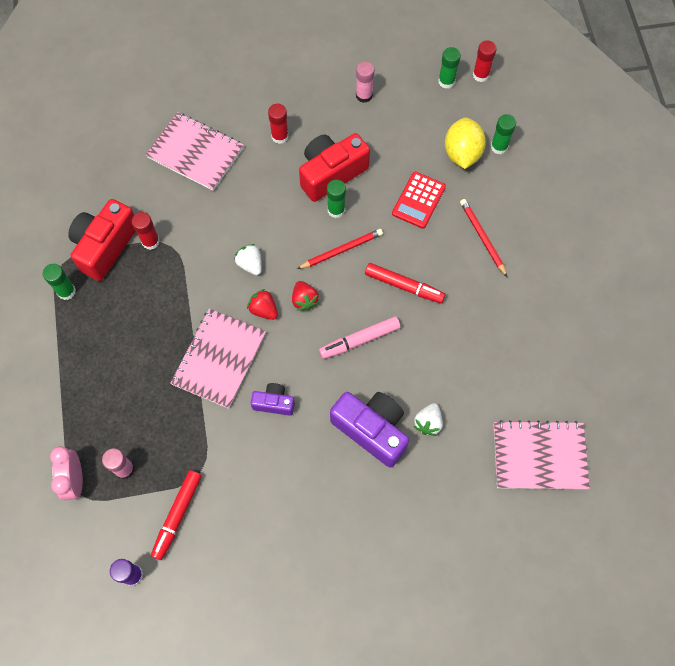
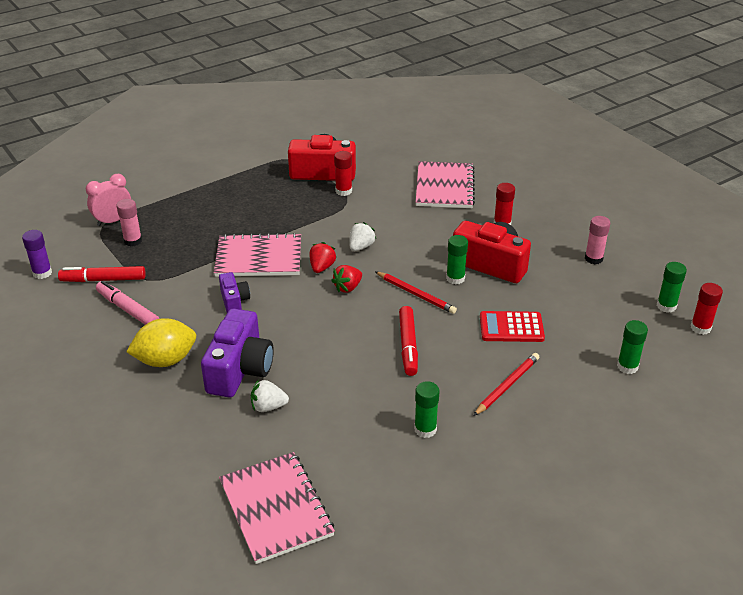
camera: 65 degrees right, 30 degrees down
(66, 291) = (271, 168): green glue stick -> green glue stick (425, 429)
(360, 340) = (329, 334): pink marker -> pink marker (128, 310)
(462, 153) = (593, 342): yellow lemon -> yellow lemon (165, 360)

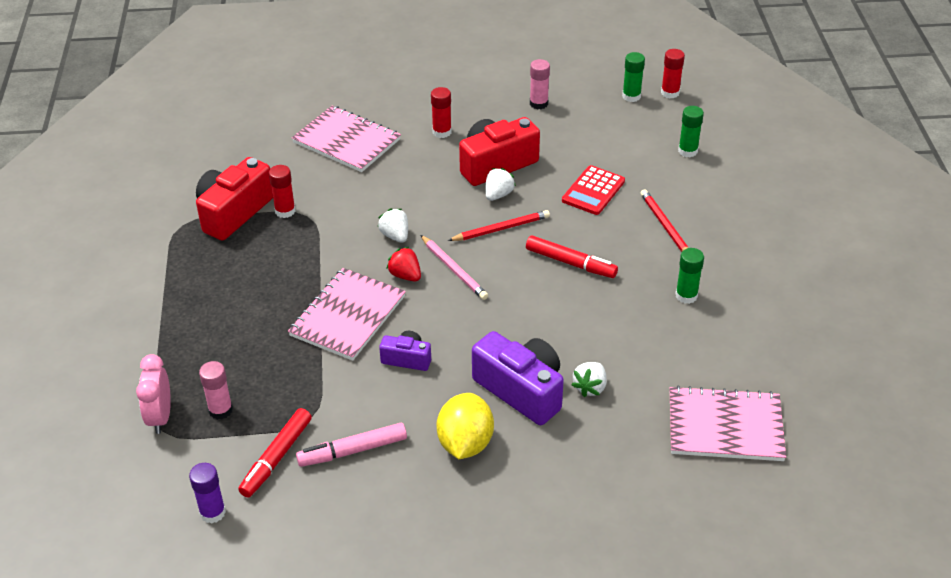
camera: 60 degrees left, 5 degrees up
(348, 287) = (453, 269): red strawberry -> pink pencil
(455, 278) = (498, 195): green glue stick -> white strawberry

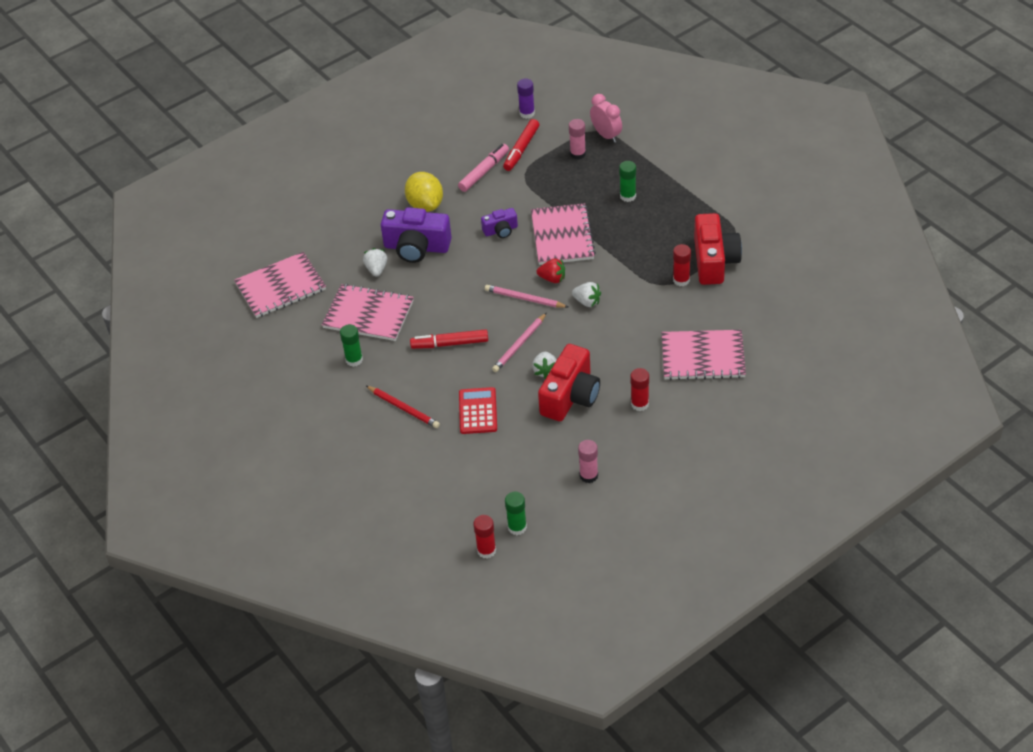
camera: 150 degrees right, 5 degrees up
(276, 458) = (521, 149): red marker -> red marker turned 150 degrees counterclockwise
(501, 229) = (519, 344): red pencil -> pink pencil
(637, 337) = (368, 314): none -> pink notebook
(687, 151) = (430, 490): green glue stick -> green glue stick (628, 196)

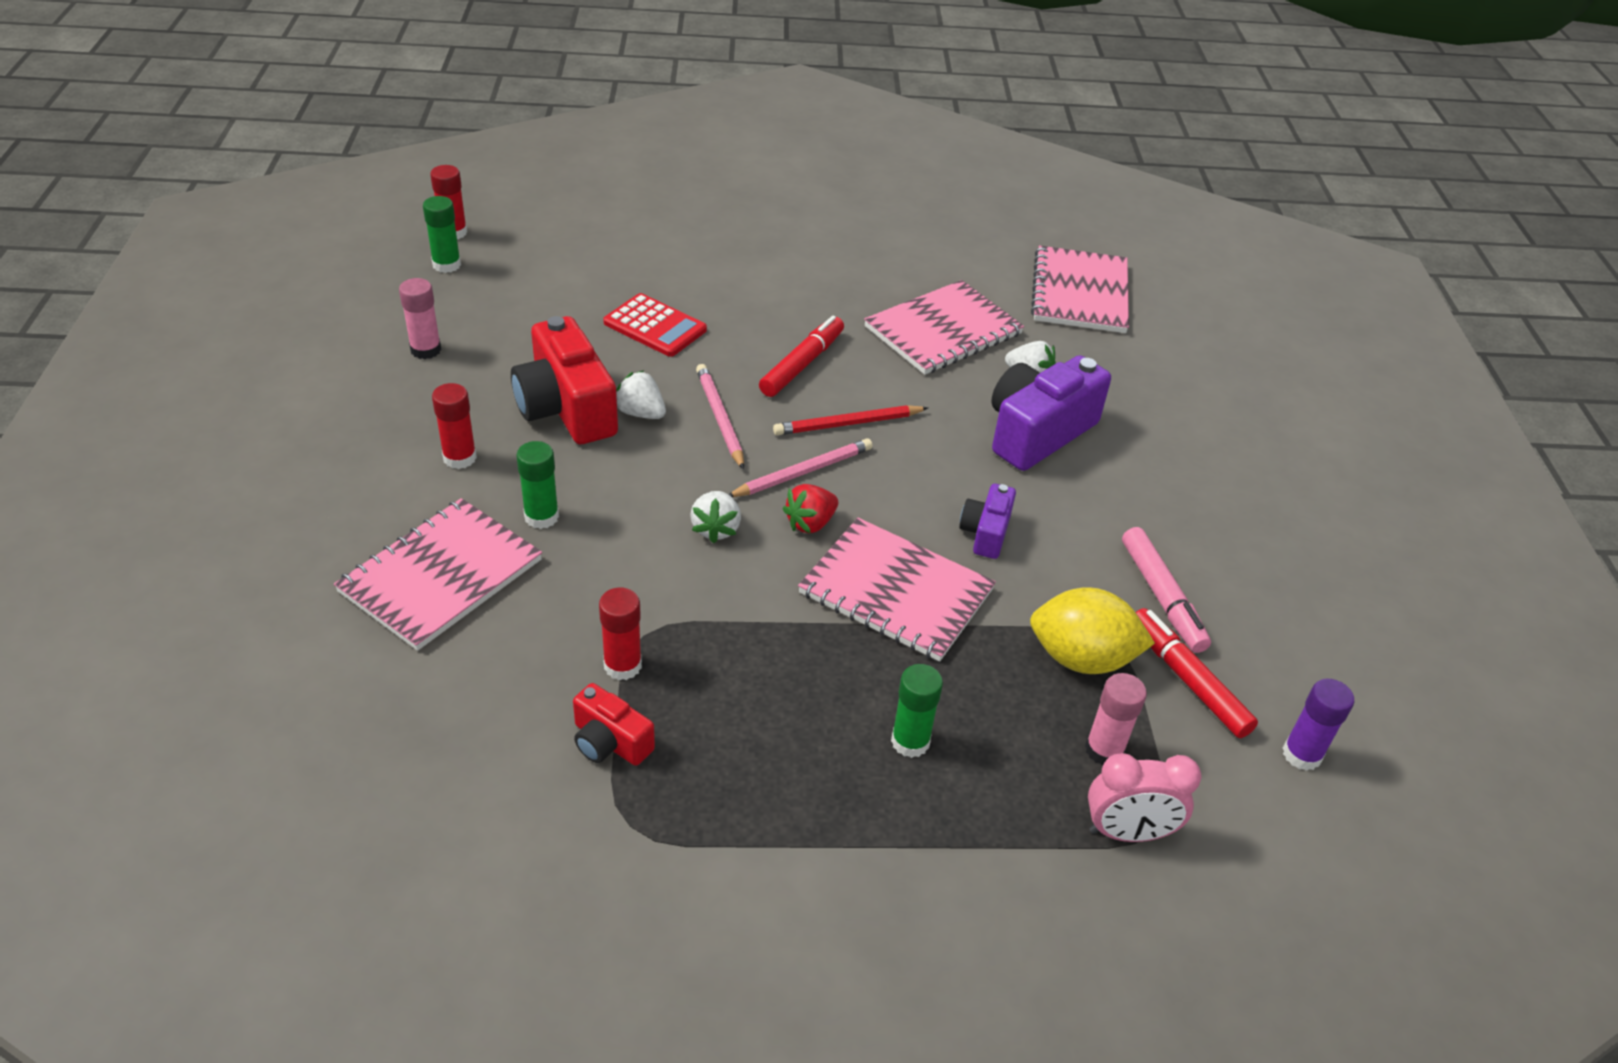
camera: 120 degrees right, 5 degrees down
(354, 360) = (872, 285): green glue stick -> green glue stick (541, 517)
(403, 408) = (740, 280): red pencil -> red pencil (848, 424)
(425, 205) = (1133, 489): yellow lemon -> yellow lemon (1081, 658)
(587, 301) = (716, 529): white strawberry -> white strawberry turned 60 degrees counterclockwise
(714, 261) = (610, 742): red camera -> red camera, size x0.53

